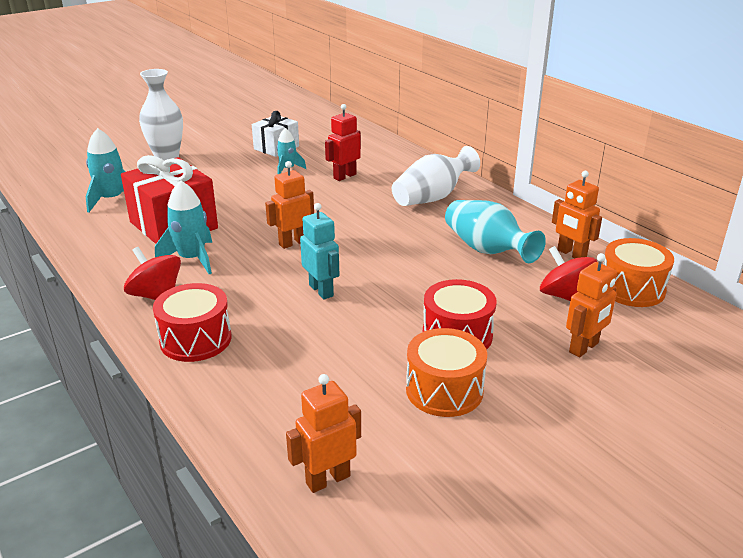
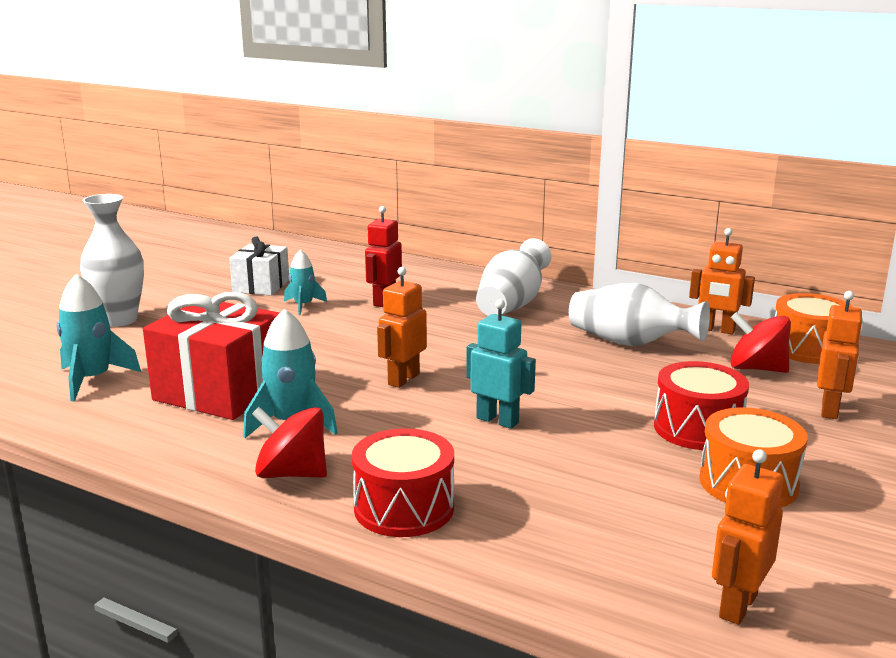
camera: 25 degrees left, 10 degrees down
(487, 250) = (630, 343): turquoise vase -> white vase

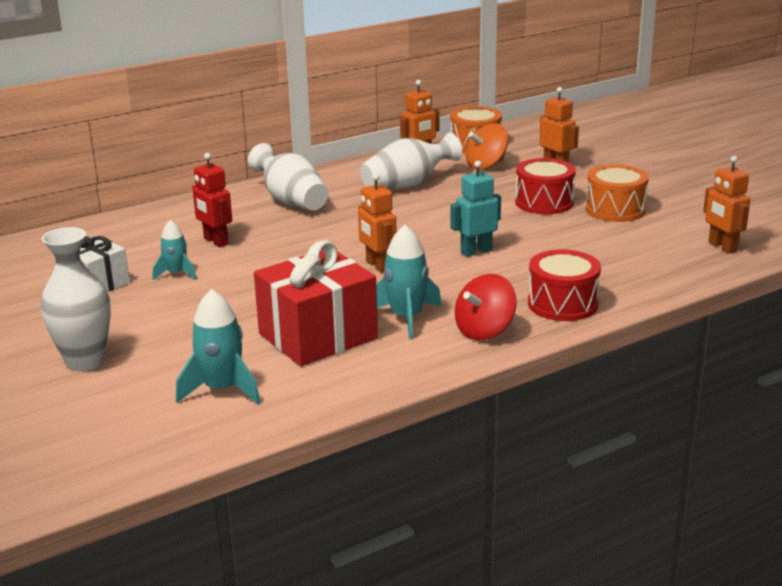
camera: 60 degrees left, 5 degrees up
(756, 368) = (486, 165): red spinning top -> orange spinning top

